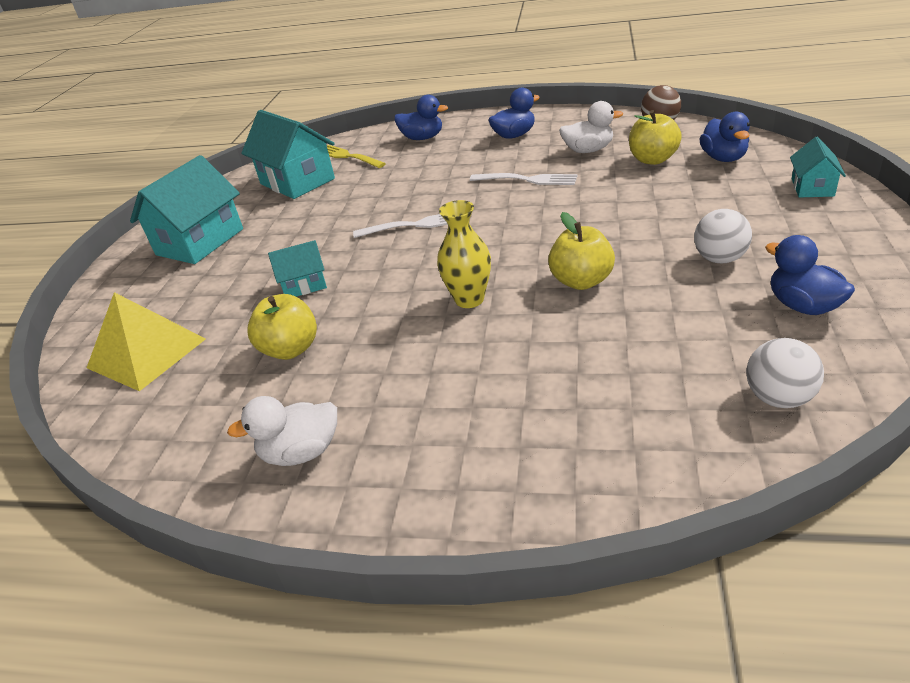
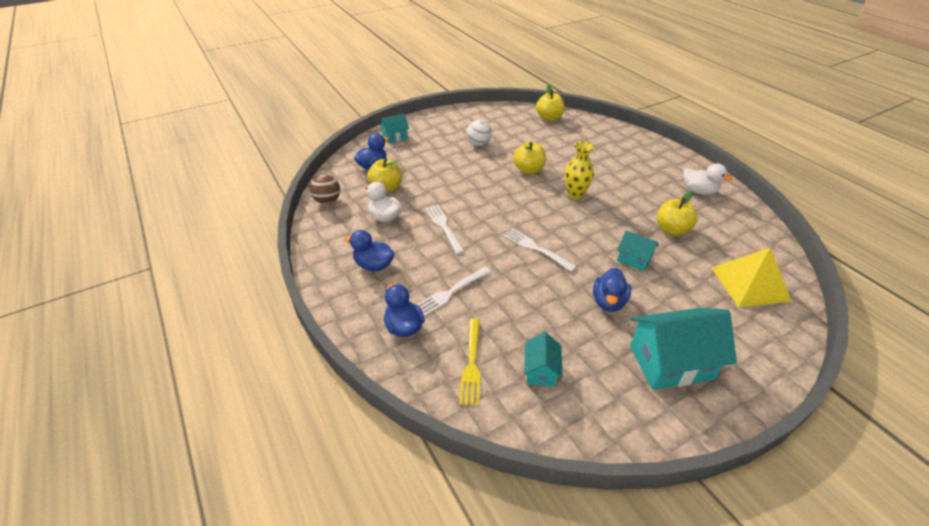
camera: 135 degrees left, 5 degrees up
(297, 181) = (541, 371): turquoise house -> turquoise house, size x0.52
(428, 164) = (451, 292): none -> white fork
(778, 398) = (549, 118): white ball -> yellow apple
(803, 306) = (495, 123): blue duck -> blue duck (608, 302)

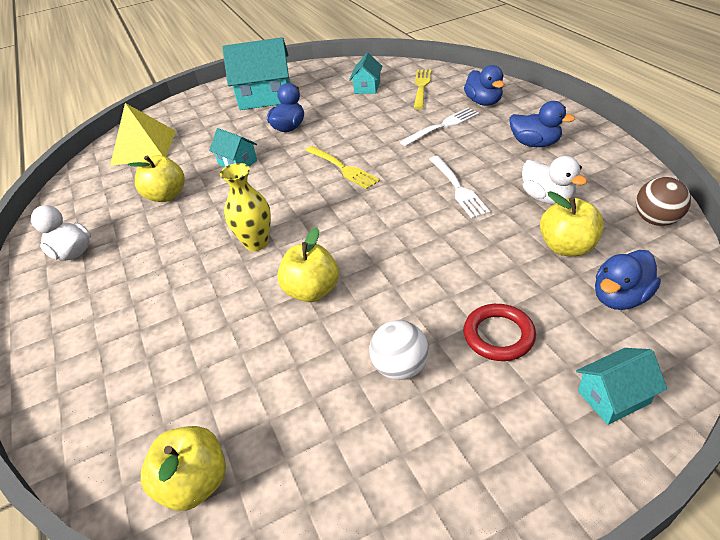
camera: 170 degrees left, 0 degrees up
(434, 153) = (498, 335): none -> red ring
(536, 249) = (342, 168): white fork -> yellow fork

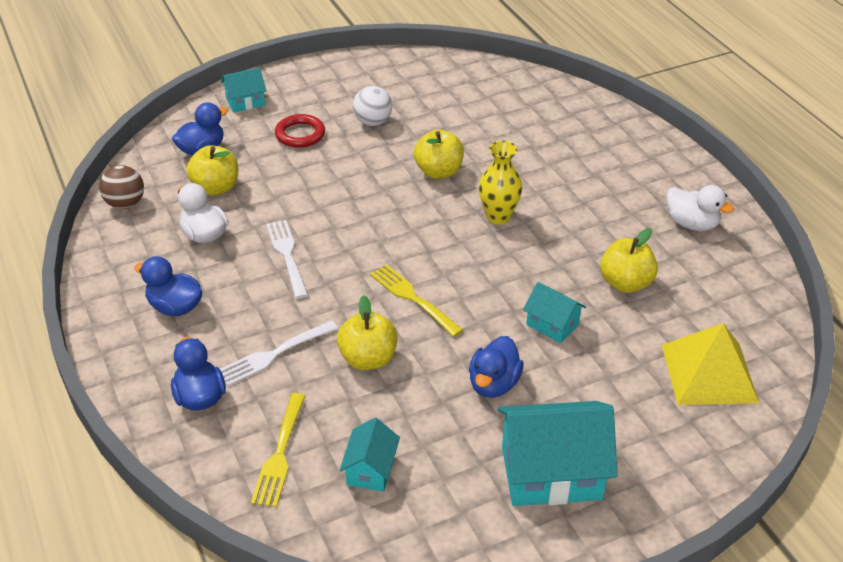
camera: 175 degrees right, 0 degrees up
(195, 483) = (497, 82): yellow apple -> yellow apple (368, 359)

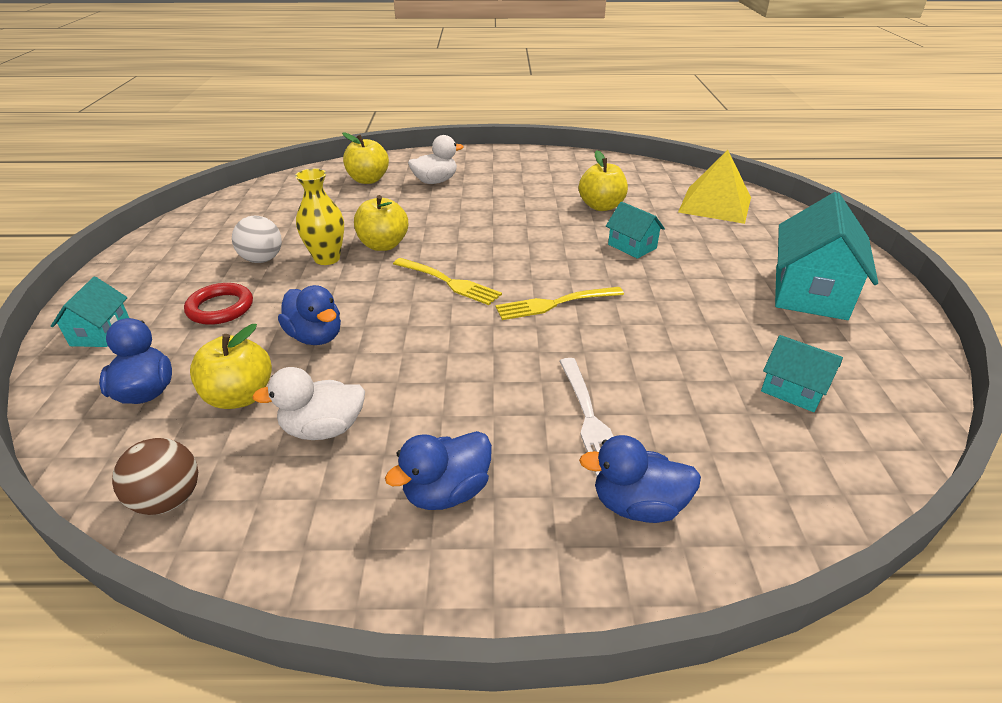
camera: 65 degrees left, 5 degrees down
(280, 453) = (756, 452): yellow fork -> yellow fork (448, 282)
(287, 256) = (426, 368): white fork -> none
(368, 359) = (629, 352): yellow apple -> yellow apple (368, 180)
(493, 384) = (694, 291): blue duck -> blue duck (315, 337)
(498, 216) = (476, 234): yellow vase -> yellow vase (327, 258)
(552, 324) = (632, 246): turquoise house -> turquoise house turned 75 degrees clockwise
(691, 224) = (553, 168): white duck -> white duck (435, 181)

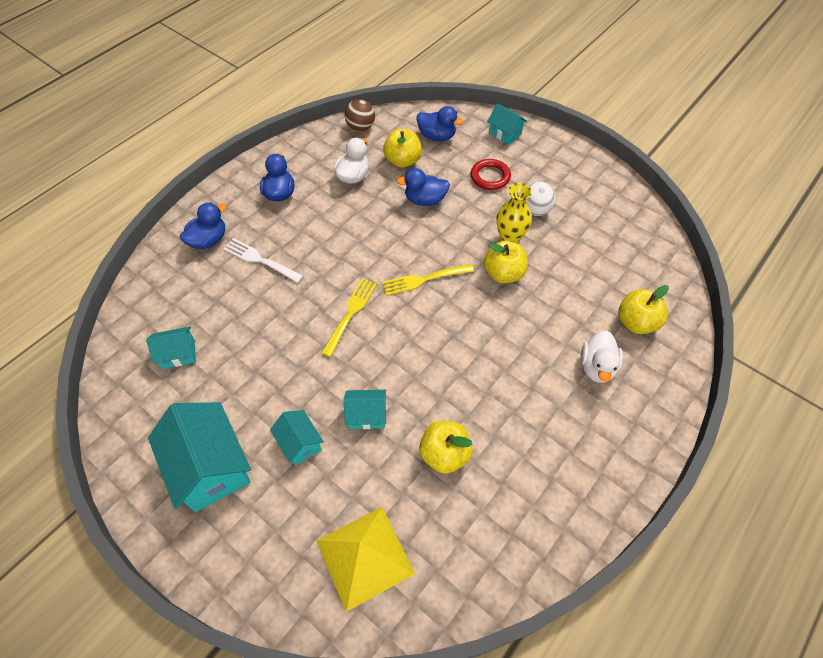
camera: 130 degrees right, 20 degrees up
(709, 263) = (300, 443): none -> turquoise house

